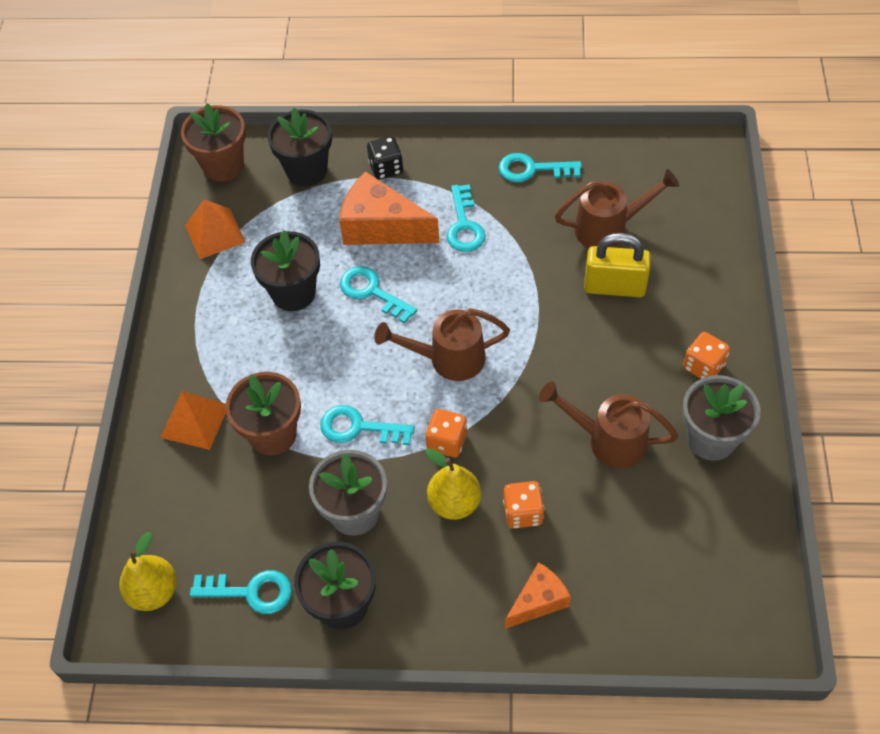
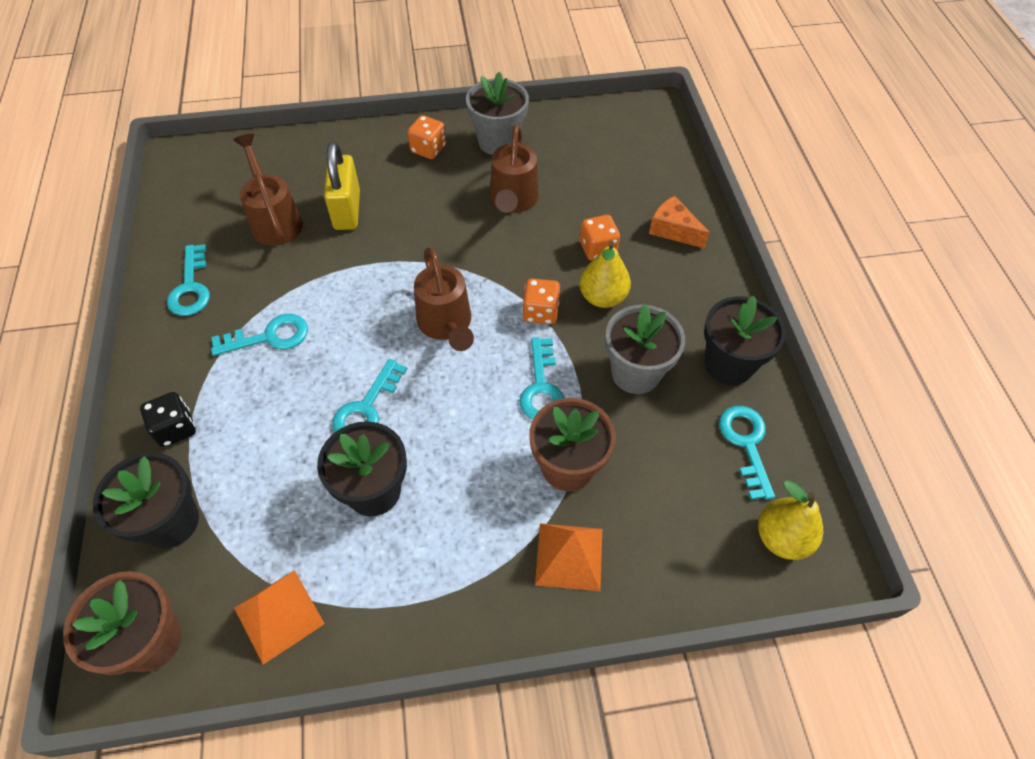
camera: 105 degrees left, 0 degrees up
(381, 227) = (270, 416): orange cheese -> none

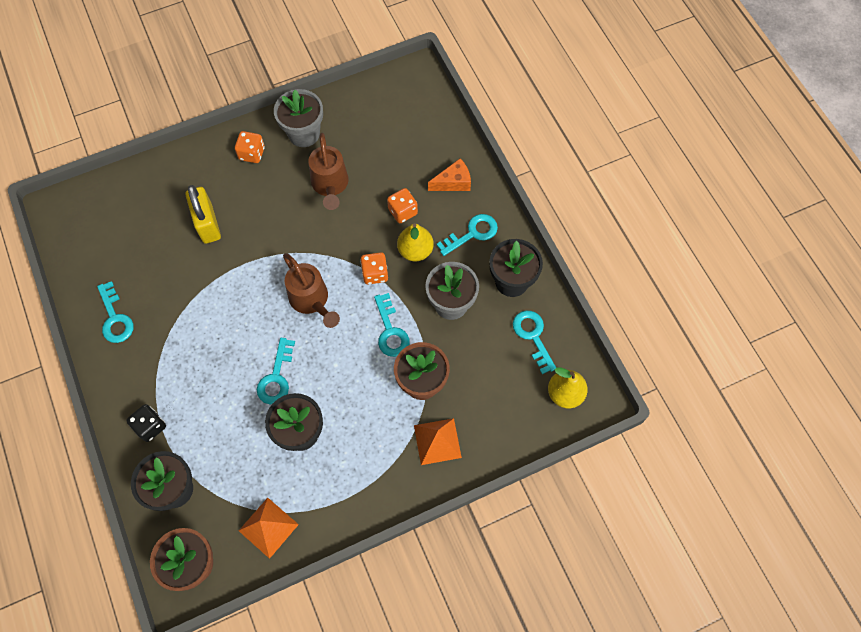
camera: 15 degrees left, 10 degrees up
(269, 337) = (189, 342): turquoise key -> turquoise key (472, 233)
(275, 220) = (155, 246): brown watering can -> none
(673, 230) = (453, 182): orange cheese -> orange cheese turned 135 degrees clockwise

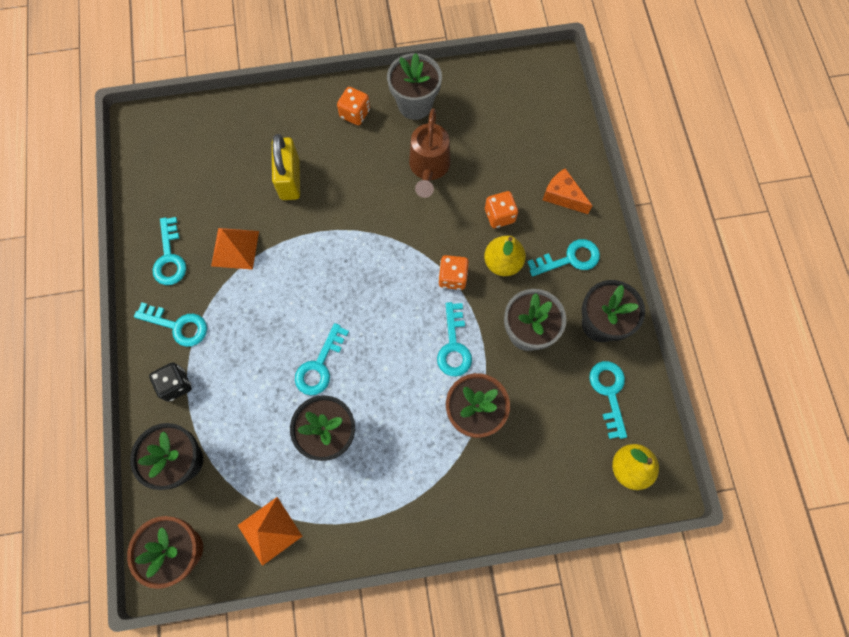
camera: 15 degrees right, 5 degrees up
(138, 375) = (178, 326): none -> turquoise key
(311, 300) = (377, 290): brown watering can -> none
(437, 441) = (474, 484): orange pyramid -> orange pyramid (235, 248)
(453, 182) = (562, 196): orange cheese -> orange cheese turned 135 degrees counterclockwise

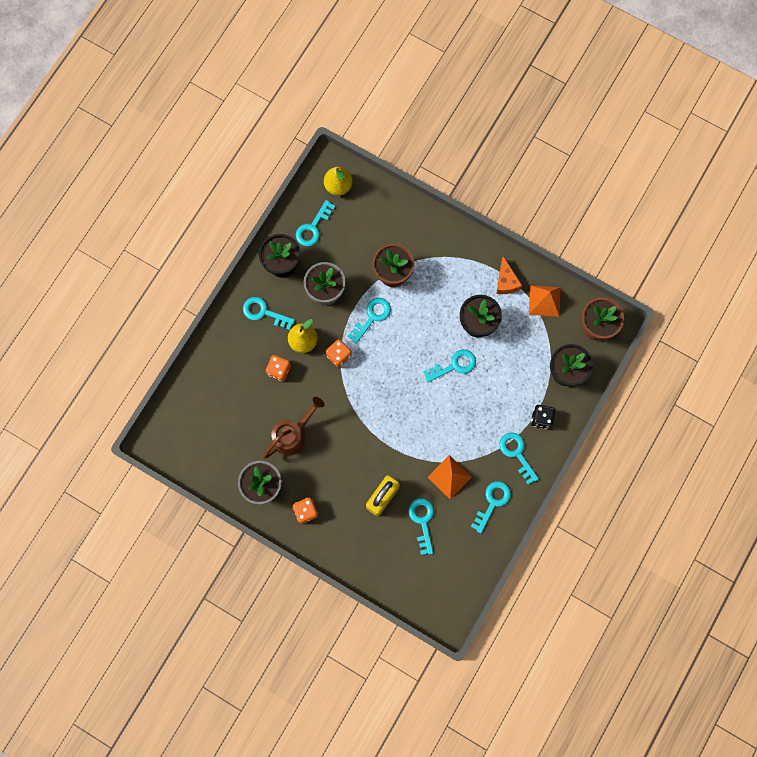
camera: 140 degrees left, 5 degrees up
(231, 187) = (422, 521): none -> turquoise key
(562, 196) = (231, 352): orange cheese -> orange cheese (506, 282)

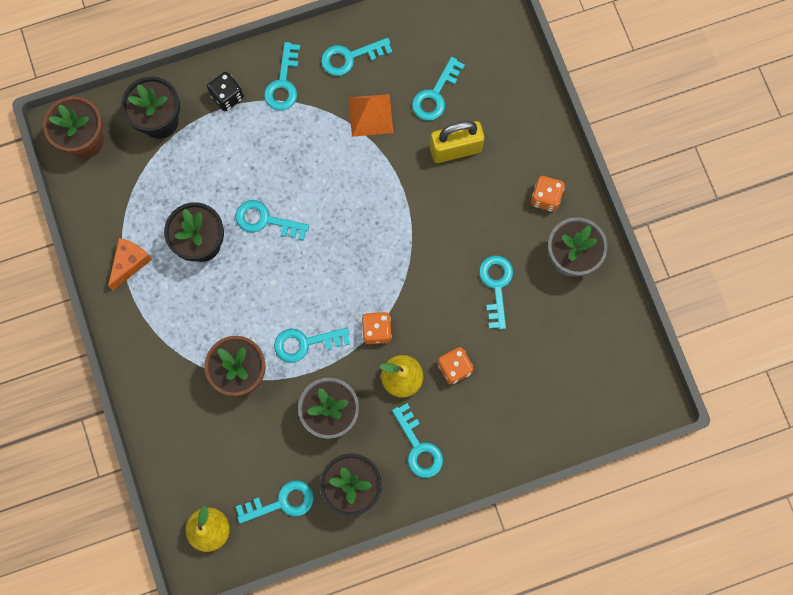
camera: 140 degrees left, 0 degrees up
(293, 435) = (496, 286): brown watering can -> turquoise key
(544, 301) = (110, 210): orange pyramid -> none

